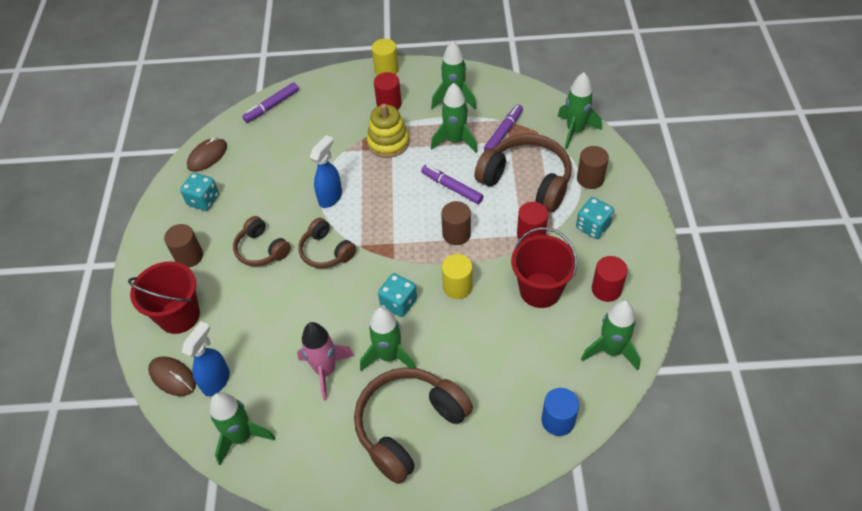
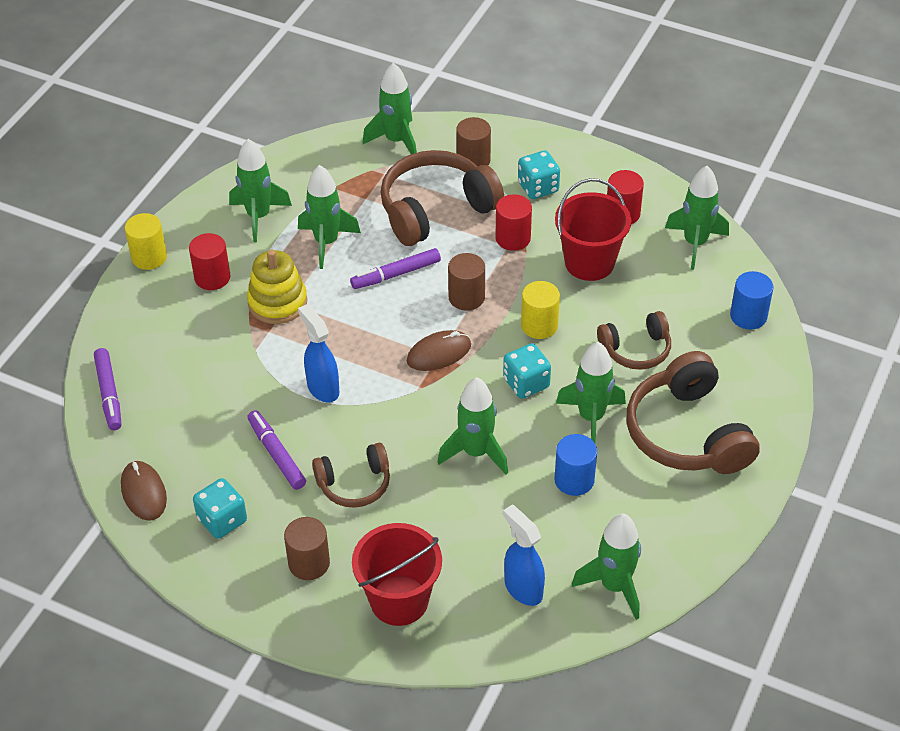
camera: 65 degrees left, 5 degrees down
(172, 377) = (489, 632): brown mouse -> brown mouse (439, 353)
(320, 302) = (476, 452): none -> green rocket
(326, 251) = (405, 422): brown headphones -> brown headphones (636, 350)
(326, 370) = (574, 480): pink rocket -> blue cylinder
(503, 132) = (349, 197): purple marker -> purple marker (276, 454)

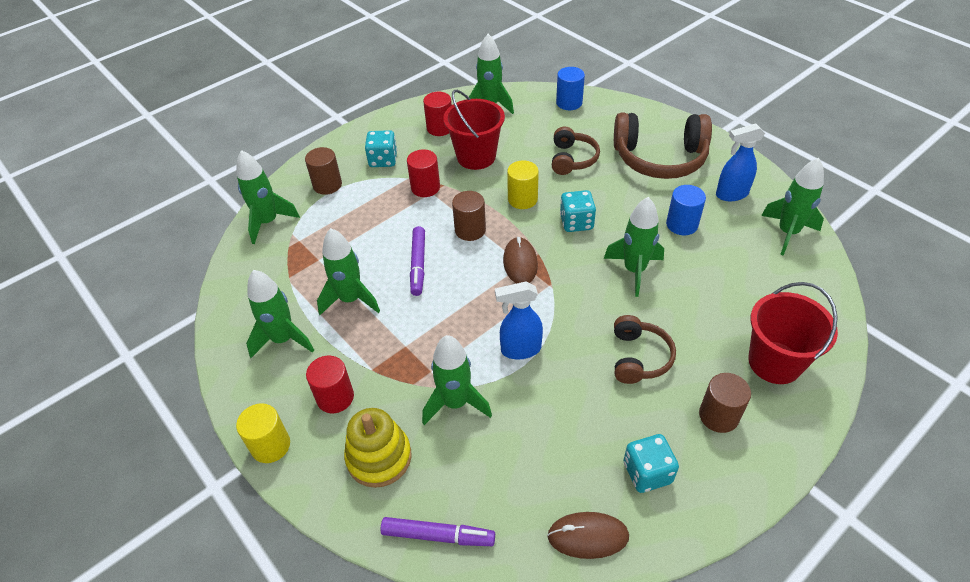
camera: 65 degrees left, 0 degrees up
(276, 454) = (583, 405): purple marker -> none
(277, 302) = (399, 354): yellow stacking toy -> yellow stacking toy (379, 457)
(436, 209) = (364, 221): brown headphones -> none
(523, 588) = (779, 282): blue spray bottle -> blue spray bottle (731, 194)
(591, 417) = (625, 199): green rocket -> green rocket (455, 403)

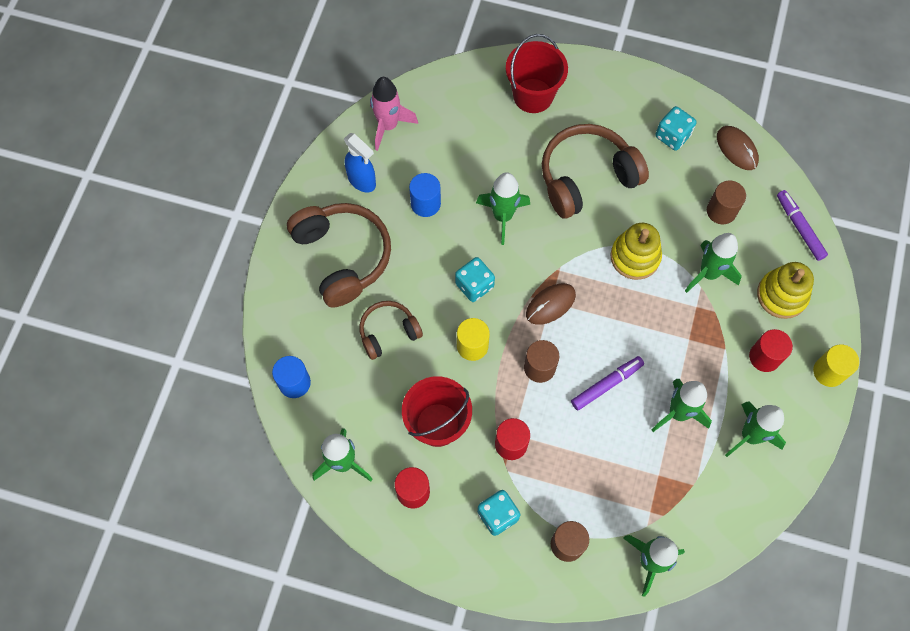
camera: 125 degrees left, 20 degrees up
(520, 349) = (635, 257): blue spray bottle -> yellow stacking toy
(639, 357) = (587, 177): brown headphones -> brown headphones, size x1.75
(718, 416) = (601, 113): brown cylinder -> brown cylinder (721, 211)
(787, 233) = (388, 126): green rocket -> pink rocket

